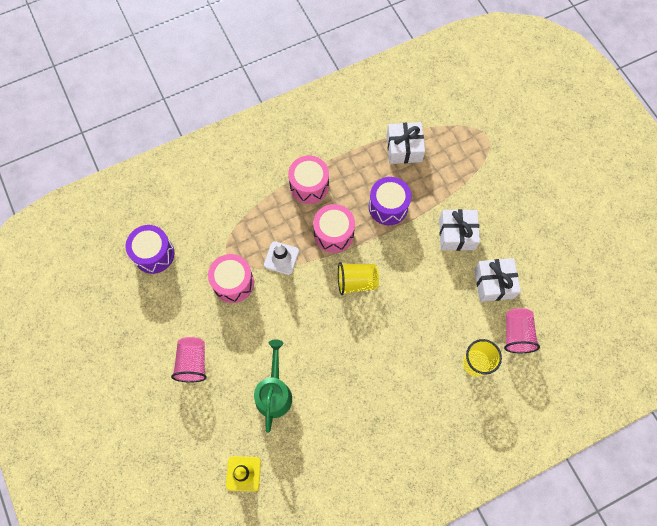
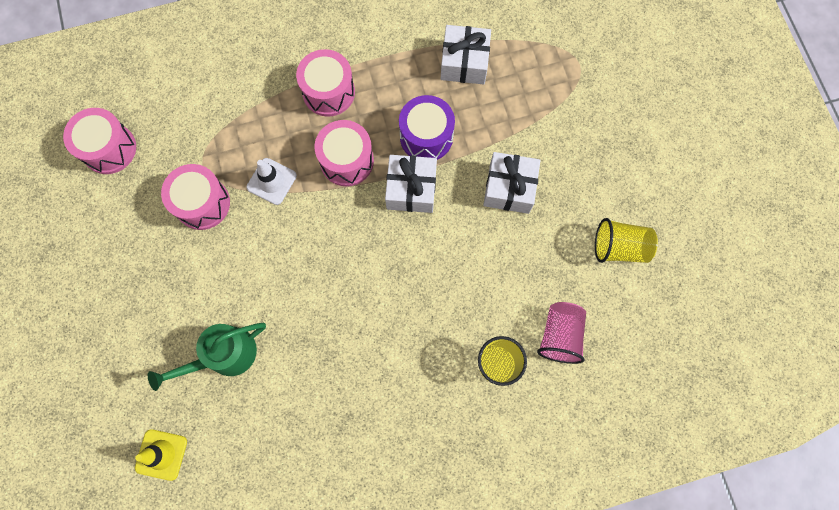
camera: 10 degrees right, 5 degrees up
(154, 254) = (109, 149): purple drum -> pink drum
(193, 363) = (128, 299): pink cup -> none
(274, 392) = (224, 356): green watering can -> green watering can turned 135 degrees counterclockwise
(356, 282) = (362, 229): yellow cup -> yellow cup (619, 247)
(494, 283) = (544, 262): white gift -> white gift (411, 189)

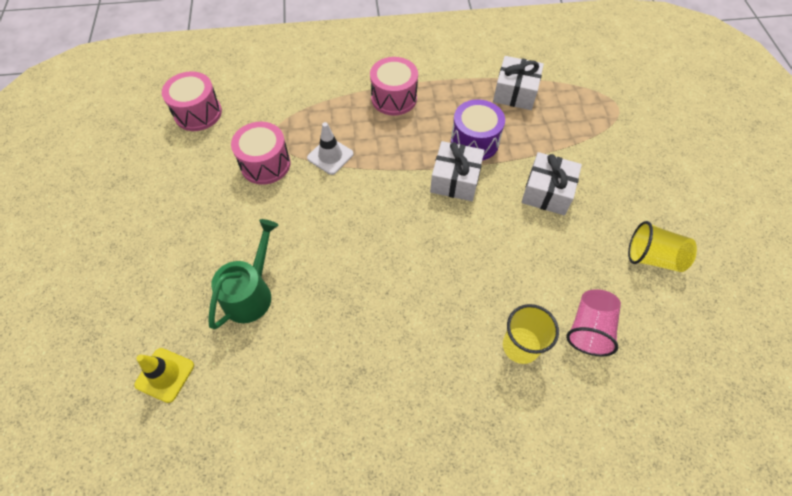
camera: 10 degrees right, 15 degrees down
(224, 356) = (251, 292): green watering can -> green watering can turned 135 degrees clockwise
(347, 161) = (400, 150): pink drum -> none

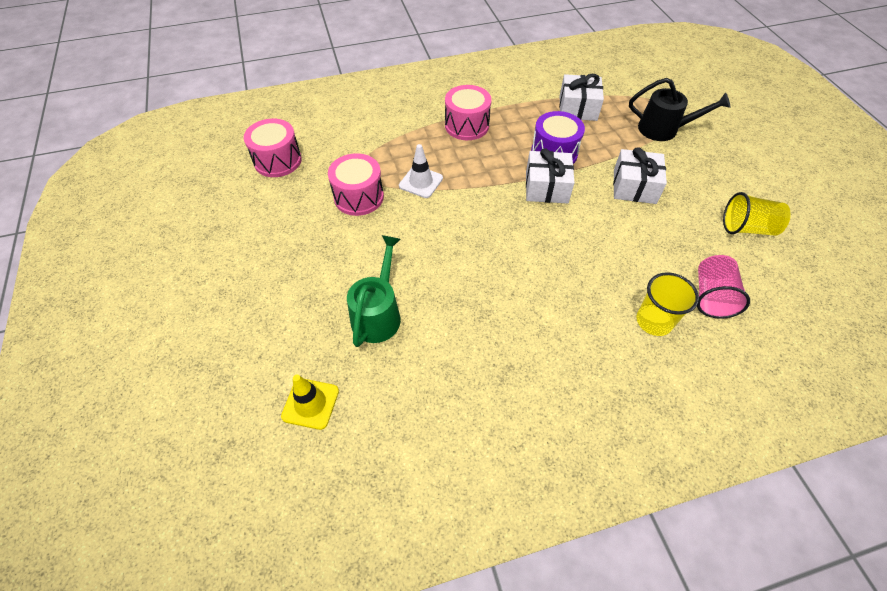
camera: 10 degrees left, 5 degrees down
(600, 130) = (664, 129): none -> black watering can

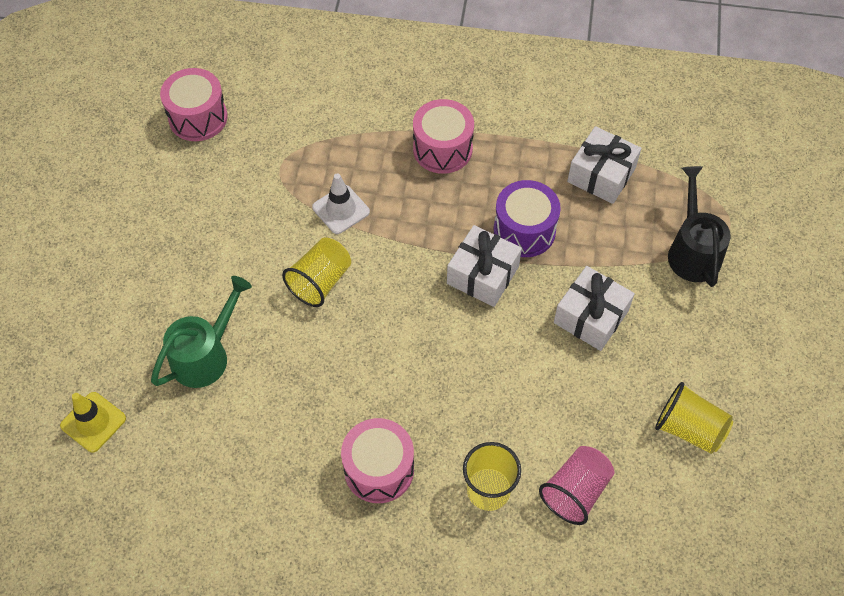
camera: 25 degrees right, 5 degrees up
(359, 197) = (261, 202): pink drum -> pink drum (379, 469)
(436, 231) = (320, 282): none -> yellow cup
(664, 129) = (692, 250): black watering can -> black watering can turned 135 degrees counterclockwise

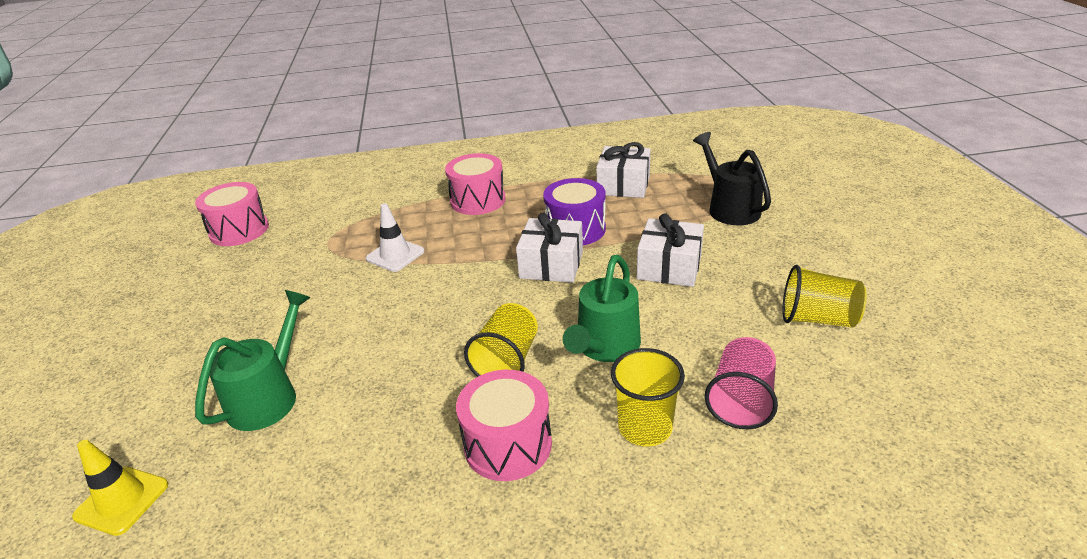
camera: 15 degrees left, 25 degrees down
(320, 282) = (388, 307): yellow cup -> yellow cup (507, 361)
(491, 396) = (605, 347): none -> green watering can

